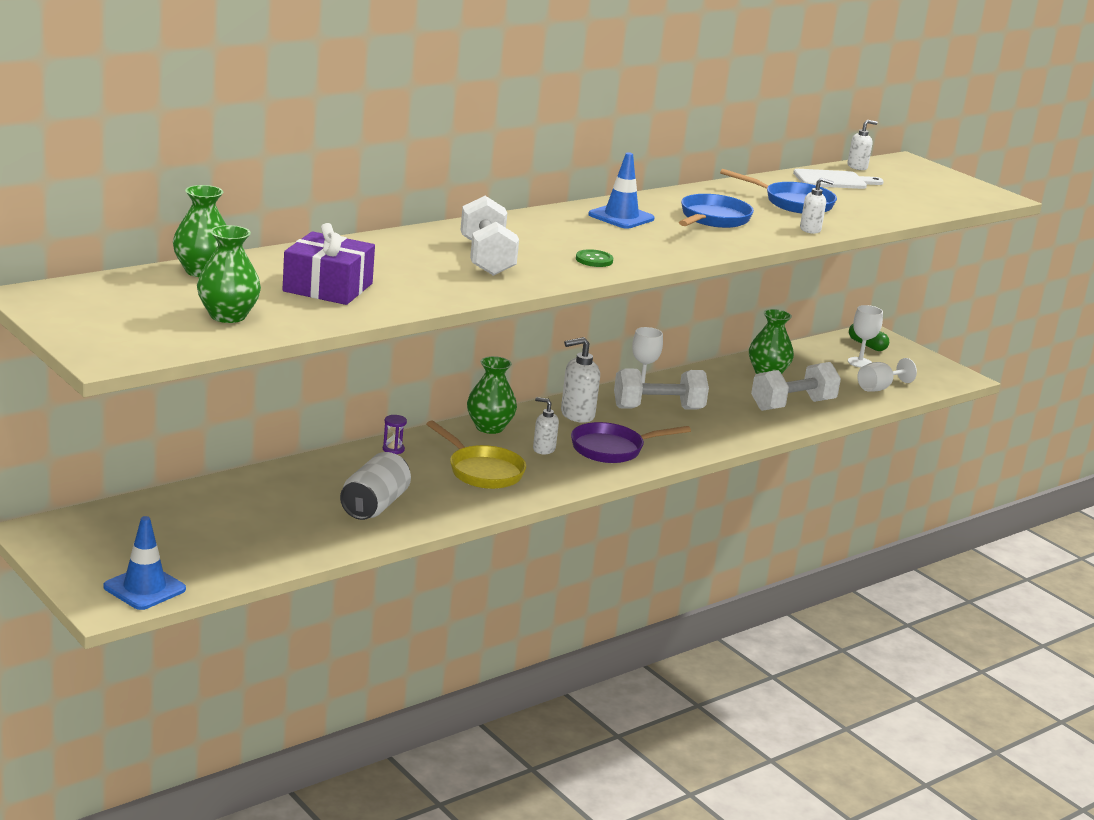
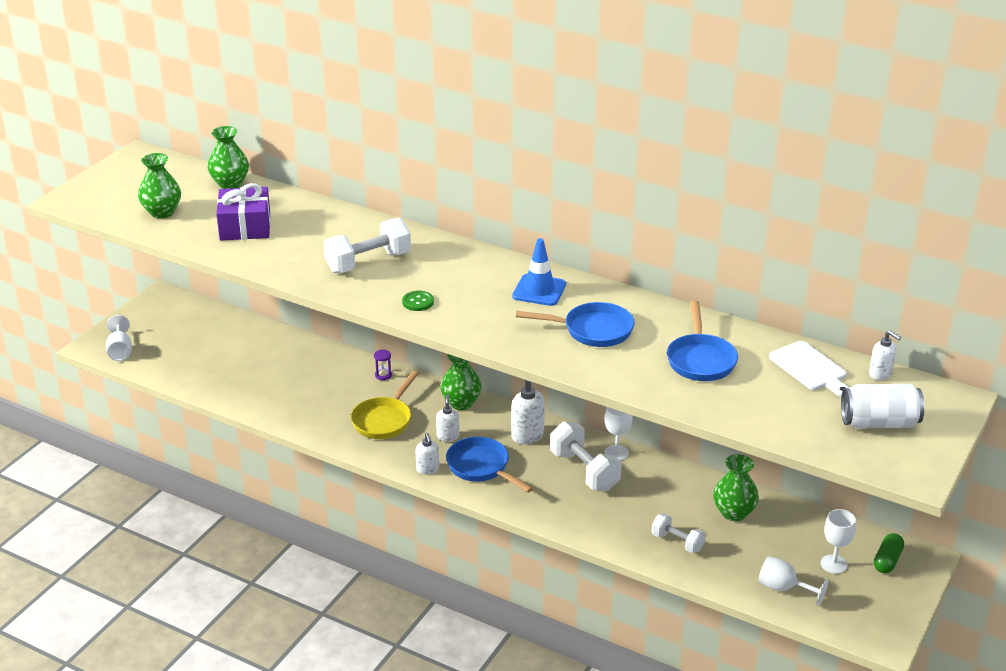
camera: 70 degrees right, 10 degrees up
(144, 588) = (120, 351): blue traffic cone -> white goblet
(374, 506) = (291, 393): white can -> white can (879, 423)
(612, 449) = (481, 467): purple pan -> blue pan
(792, 405) = (677, 542): white dumbbell -> white dumbbell, size x0.60
(810, 230) = (632, 382): white soap dispenser -> white soap dispenser (427, 469)

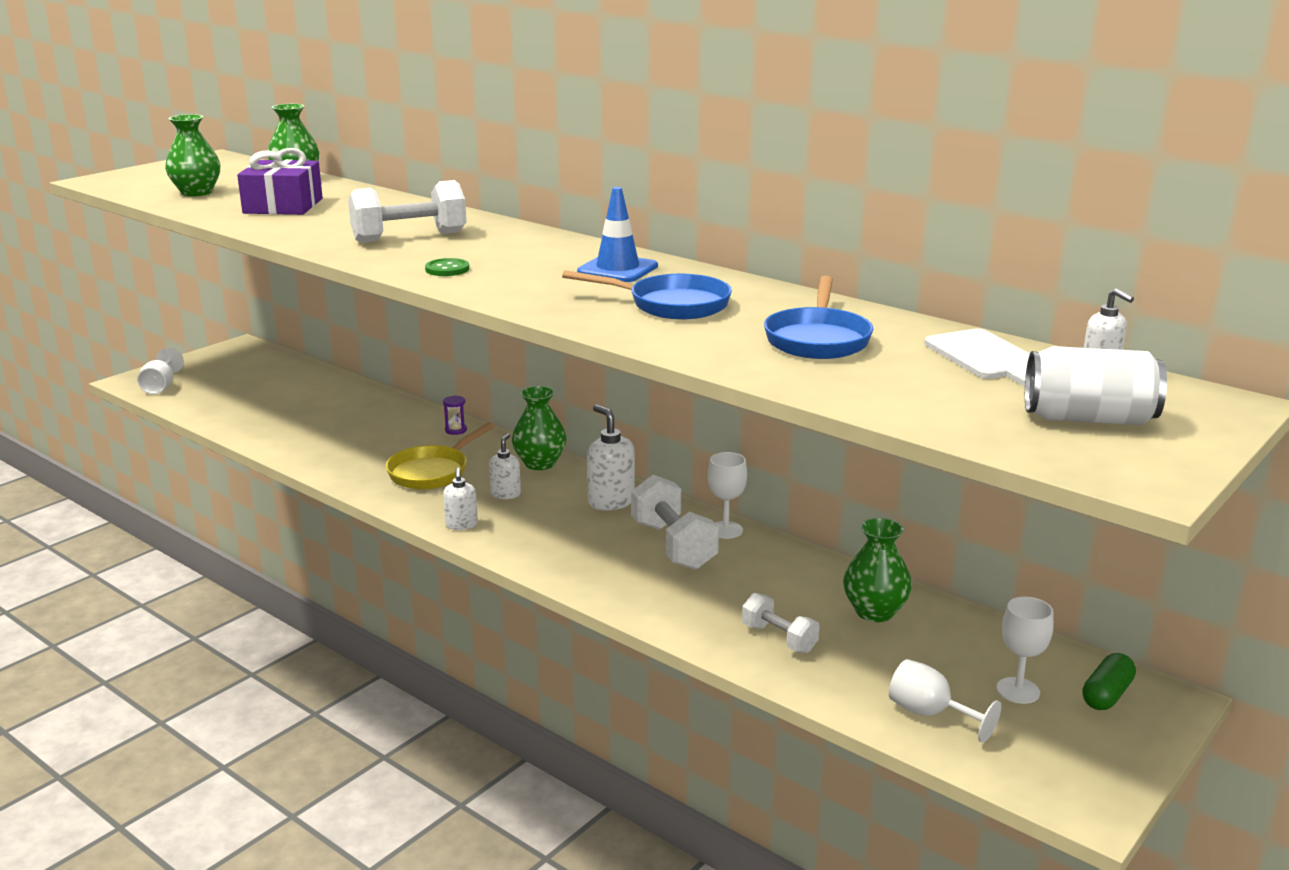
camera: 10 degrees right, 10 degrees down
(481, 467) = (534, 529): blue pan -> none

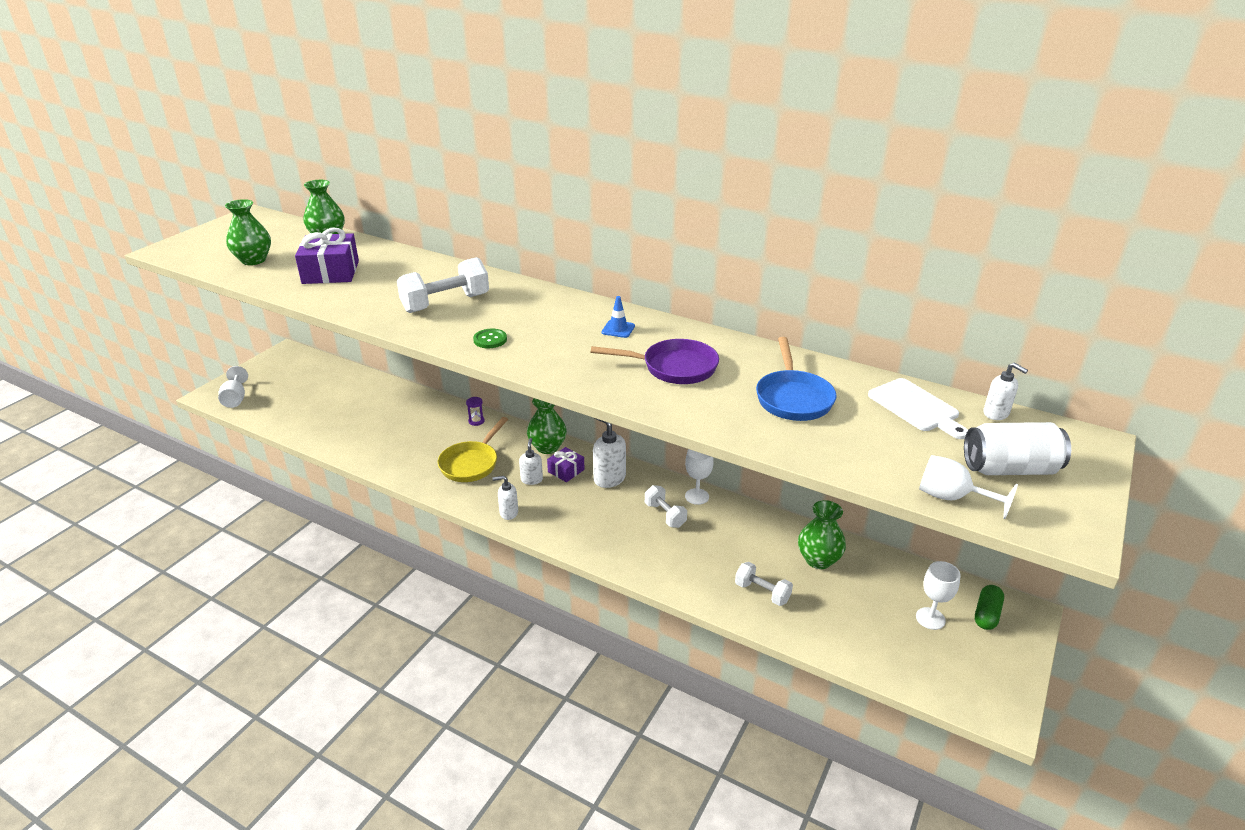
camera: 10 degrees left, 10 degrees up
(461, 525) = (508, 513): white soap dispenser -> white soap dispenser turned 105 degrees clockwise
(555, 489) = (566, 471): none -> purple gift
(617, 269) = (618, 329): blue traffic cone -> blue traffic cone, size x0.59
(671, 305) = (674, 368): blue pan -> purple pan
(673, 545) = (665, 515): white dumbbell -> white dumbbell, size x0.60
(929, 714) = (880, 647): white goblet -> white goblet (951, 498)

